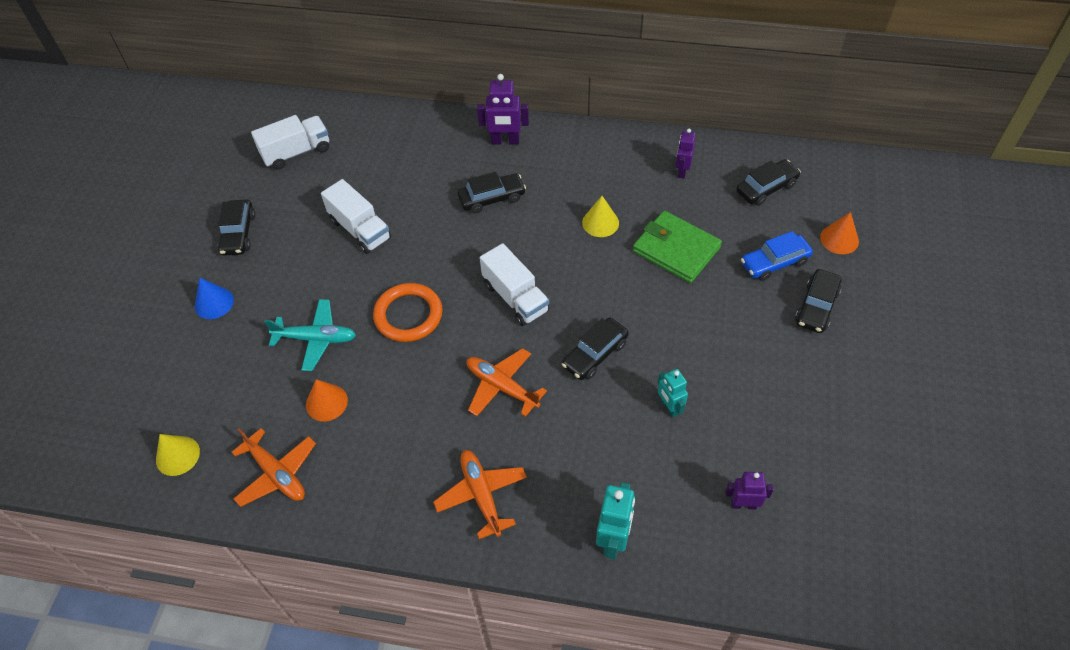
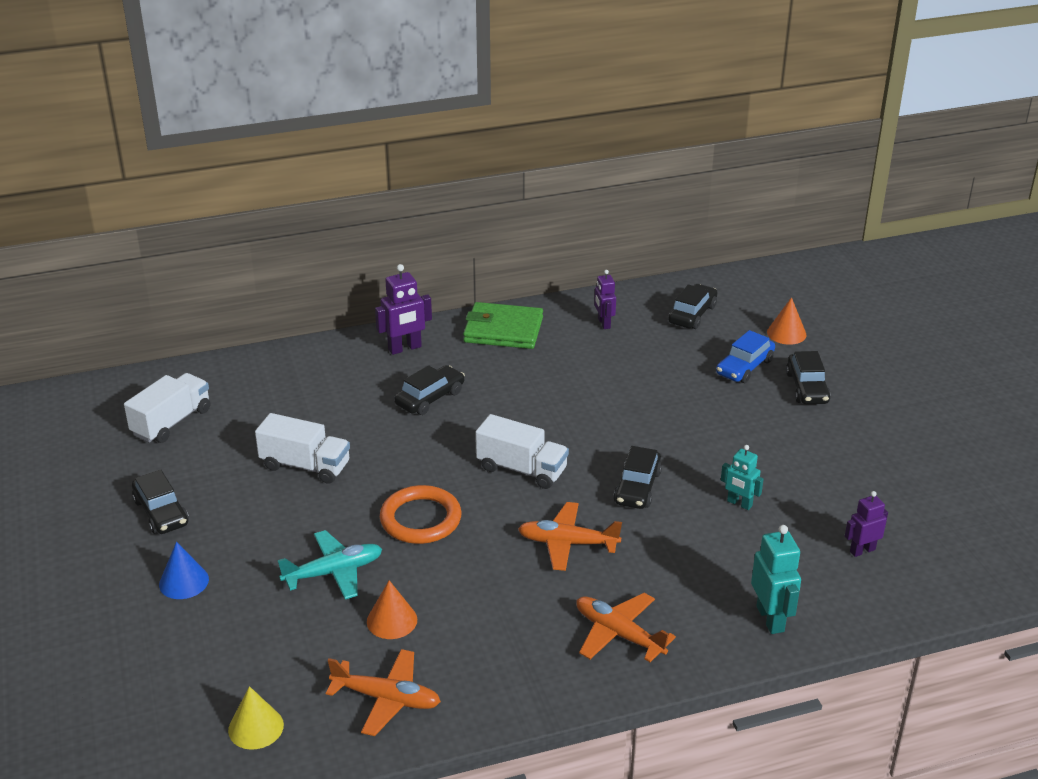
camera: 30 degrees left, 20 degrees down
(600, 222) = (557, 385): yellow cone -> none
(676, 249) = (647, 384): green wallet -> green wallet (503, 330)

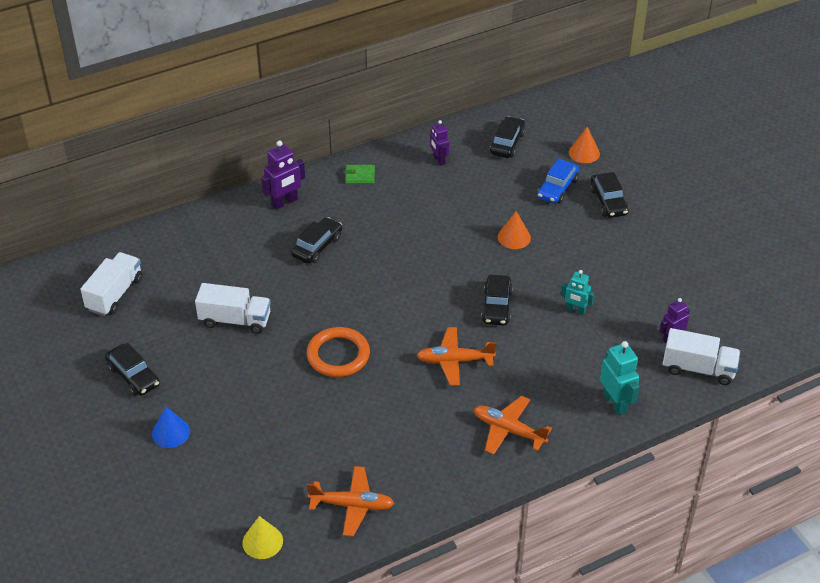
camera: 10 degrees left, 10 degrees up
(334, 572) = (284, 409): turquoise plane -> none
(392, 620) = (339, 442): orange cone -> orange cone (514, 237)
(503, 330) = (360, 176): green wallet -> green wallet, size x0.50
(521, 469) = (405, 302): white truck -> white truck (698, 369)

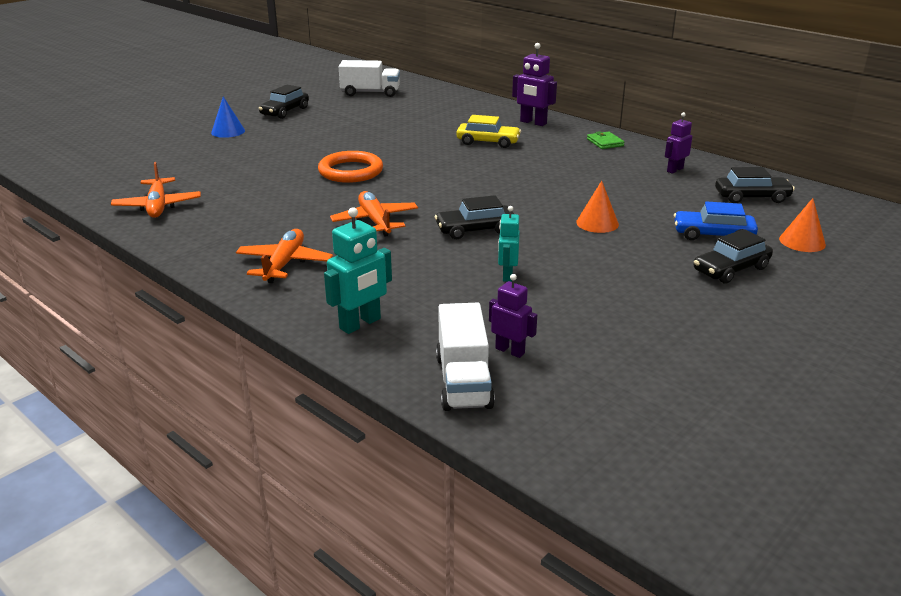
camera: 70 degrees right, 15 degrees down
(235, 320) = (369, 130): white truck -> none
(262, 541) = (110, 179): yellow cone -> none
(317, 246) = (488, 142): black car -> yellow car

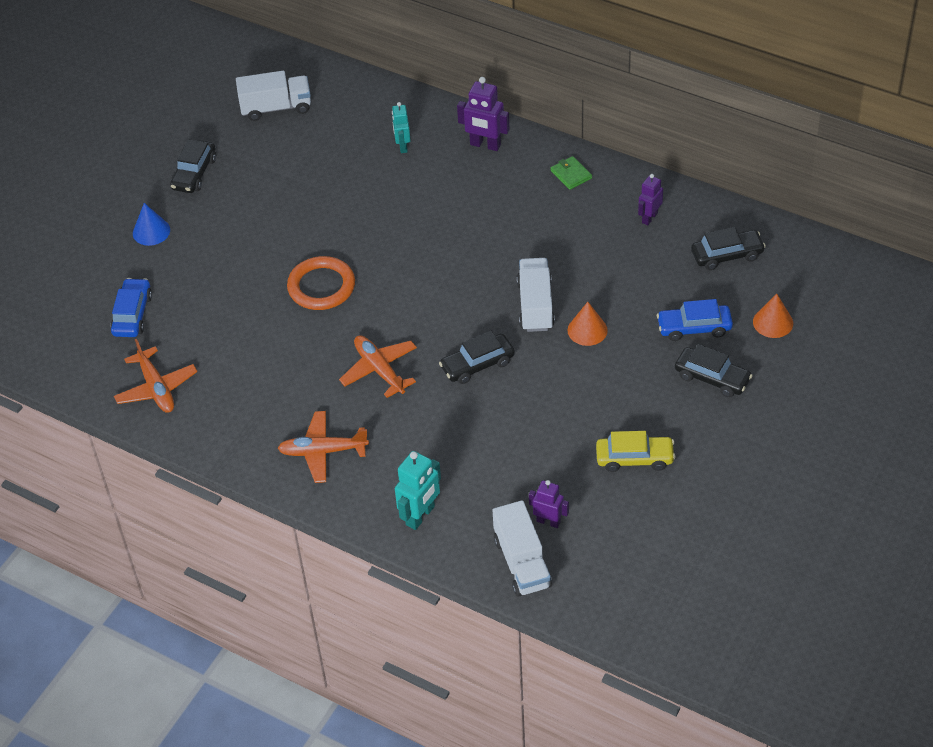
camera: 10 degrees left, 20 degrees up
(175, 166) = (132, 314): none -> blue car
(284, 264) = (323, 452): orange plane -> orange plane turned 90 degrees counterclockwise
(488, 142) = (446, 198): yellow car -> yellow car (634, 458)
(507, 275) = (523, 427): turquoise robot -> turquoise robot (402, 146)
(548, 203) = (535, 305): none -> white truck
(731, 269) = (712, 378): black car -> black car turned 105 degrees counterclockwise

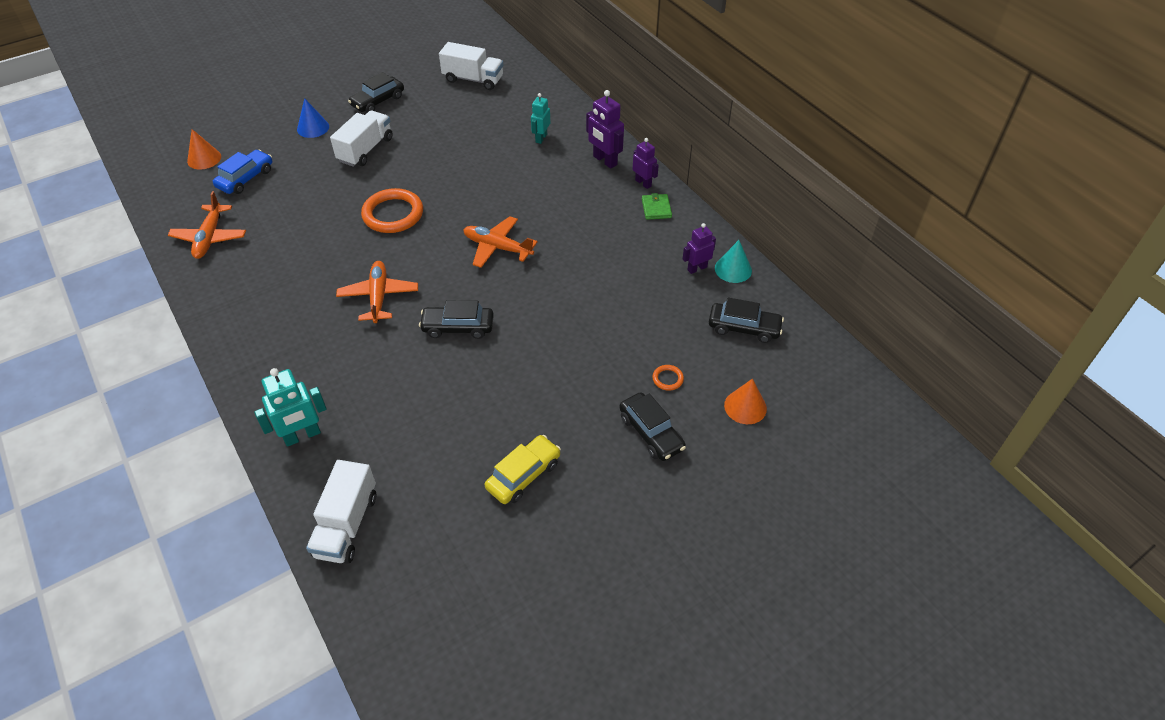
camera: 25 degrees right, 0 degrees up
(323, 452) = (278, 342): orange plane -> orange plane (497, 247)
(535, 305) = (545, 299): white truck -> white truck (365, 150)
(548, 521) = (401, 497): purple robot -> purple robot (643, 183)
(587, 330) = (572, 339): orange cone -> orange cone (204, 159)
(634, 458) = (523, 475): yellow car -> yellow car turned 75 degrees counterclockwise
(681, 205) = (733, 269): none -> turquoise cone
(694, 328) = (667, 379): blue car -> orange ring

